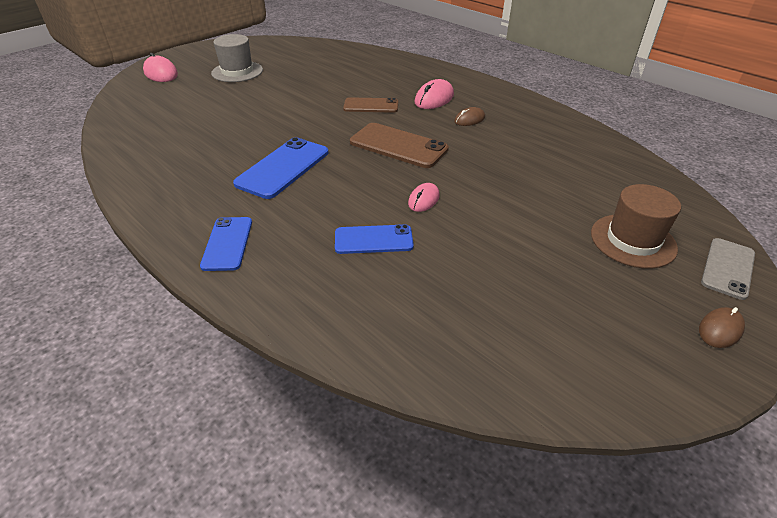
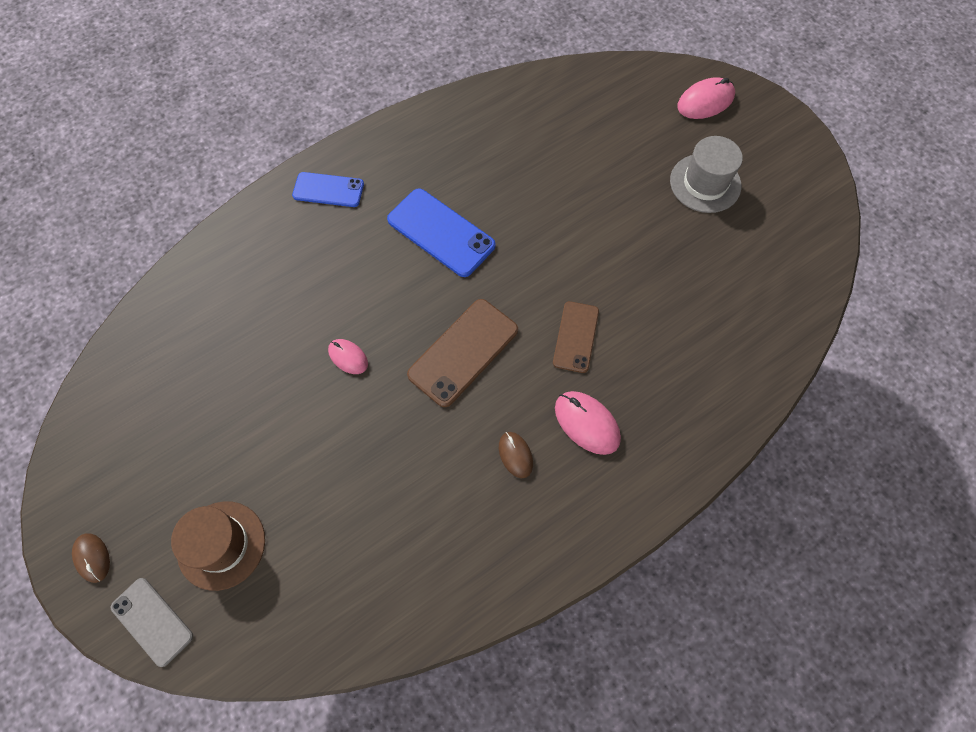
camera: 100 degrees right, 25 degrees up
(373, 240) = (298, 301): blue phone -> none

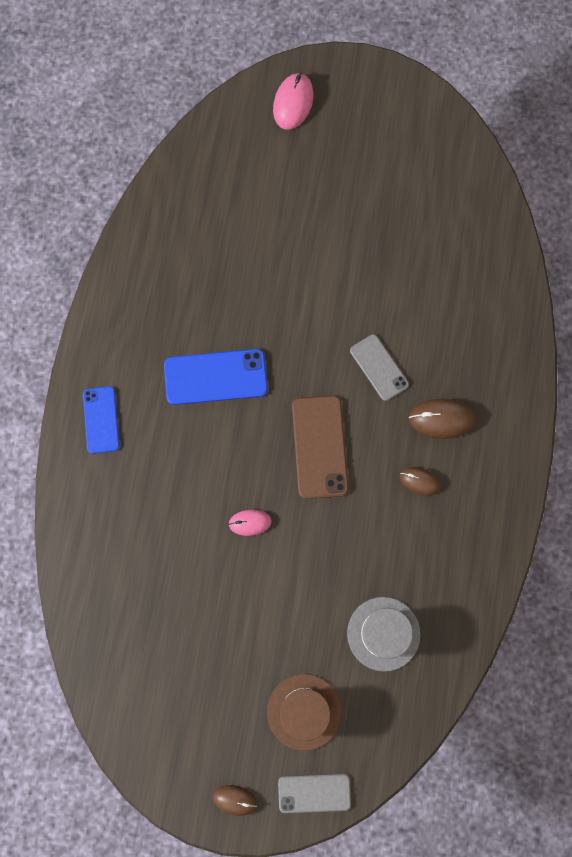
camera: 45 degrees left, 10 degrees up
(328, 190) = (101, 420): blue phone -> blue phone turned 60 degrees counterclockwise
(576, 337) = (379, 367): brown phone -> grey phone
(587, 423) = (441, 419): pink mouse -> brown mouse
(705, 183) = (354, 173): grey hat -> grey hat (383, 633)

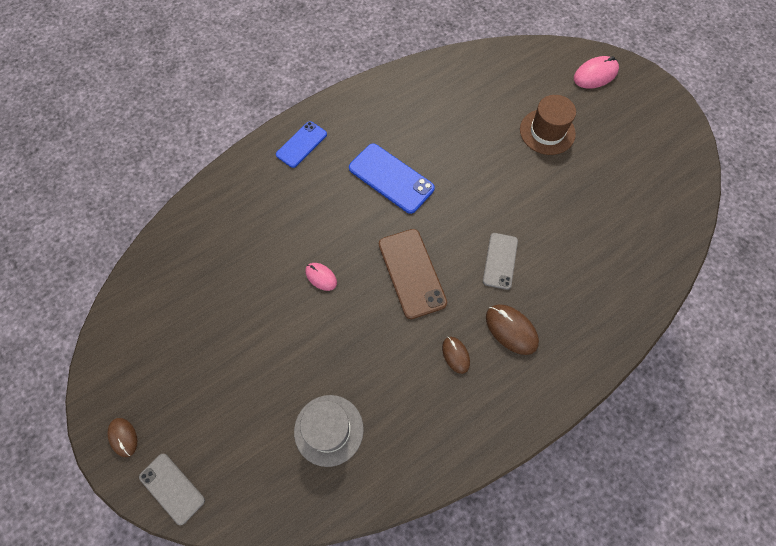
camera: 45 degrees right, 10 degrees down
(304, 712) = (225, 427): brown hat -> brown hat (547, 132)
(319, 447) = (412, 273): brown phone -> brown phone turned 60 degrees counterclockwise

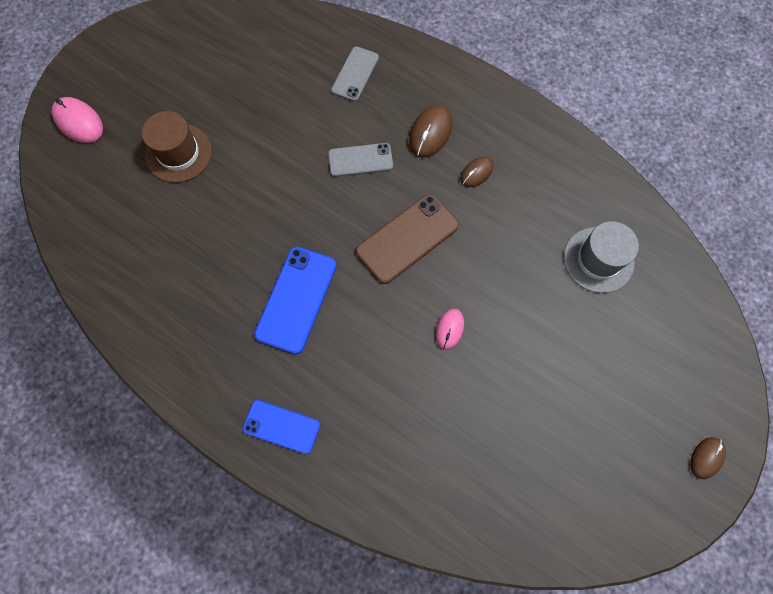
camera: 110 degrees left, 5 degrees up
(172, 488) = (722, 381): grey phone -> grey phone (355, 74)

